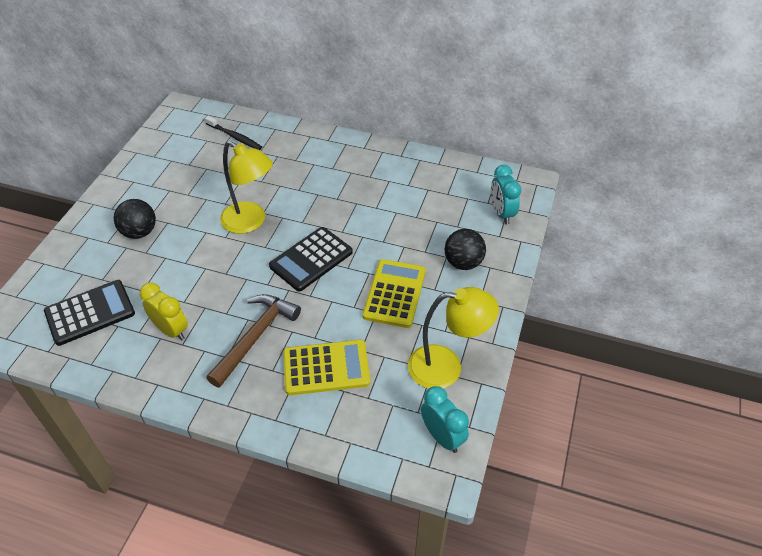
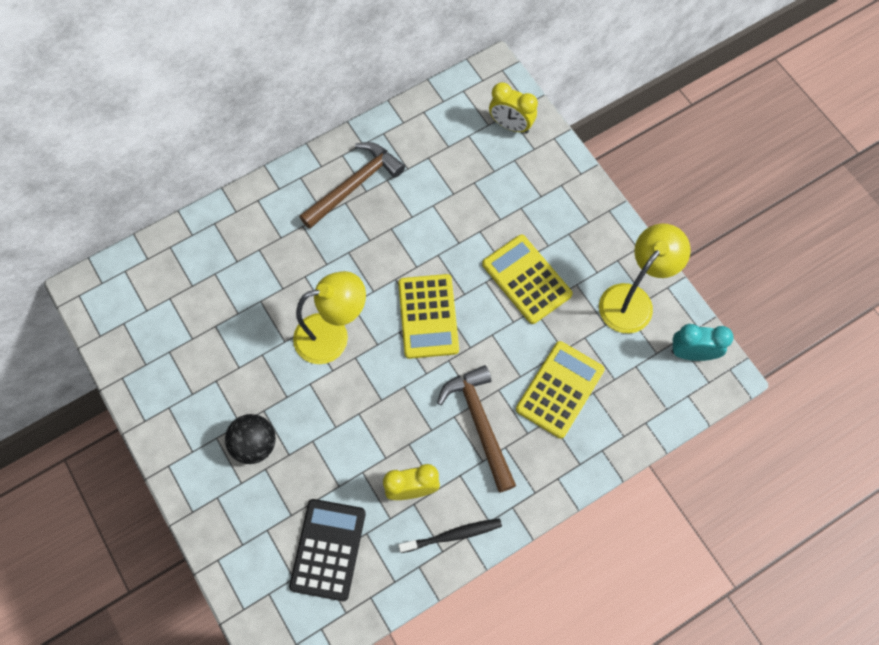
camera: 50 degrees left, 20 degrees up
(234, 137) = (190, 268): black toothbrush -> black toothbrush (452, 535)
(311, 259) = (428, 316): black calculator -> yellow calculator
(367, 169) = (354, 185): none -> brown hammer
(463, 263) = (539, 200): black ball -> none
(501, 213) = (511, 125): turquoise clock -> yellow clock

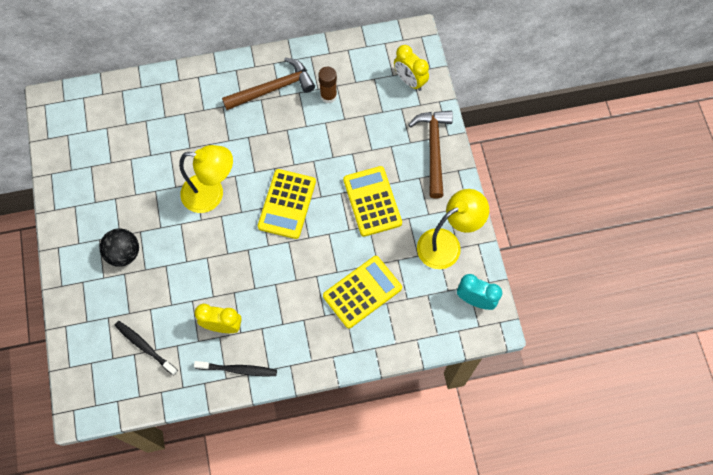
camera: 20 degrees right, 0 degrees up
(328, 549) = (145, 347): black calculator -> black toothbrush
(423, 172) = (328, 95): none -> brown glue stick
(480, 423) = (292, 296): brown hammer -> brown hammer (433, 149)

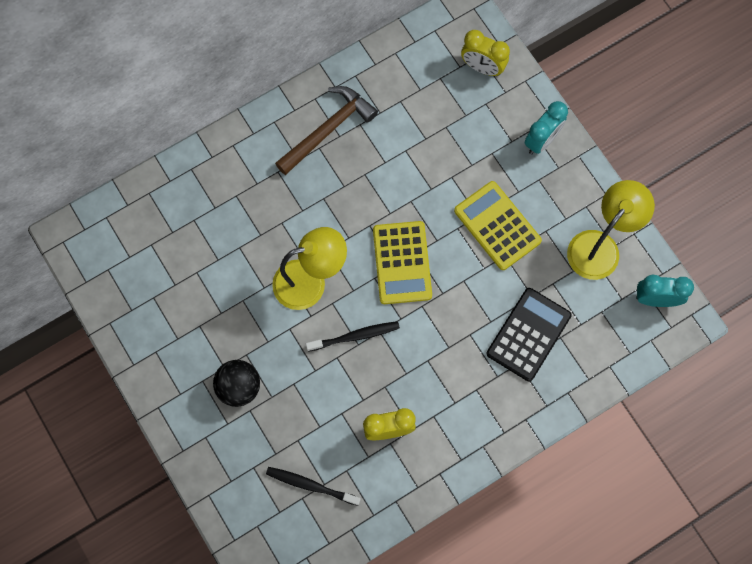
camera: 20 degrees left, 5 degrees up
(238, 369) = (427, 472): black toothbrush -> black toothbrush (355, 336)
(328, 95) = (396, 117): brown glue stick -> none
(362, 292) = (528, 334): yellow calculator -> black calculator
(433, 149) = (541, 140): brown hammer -> turquoise clock

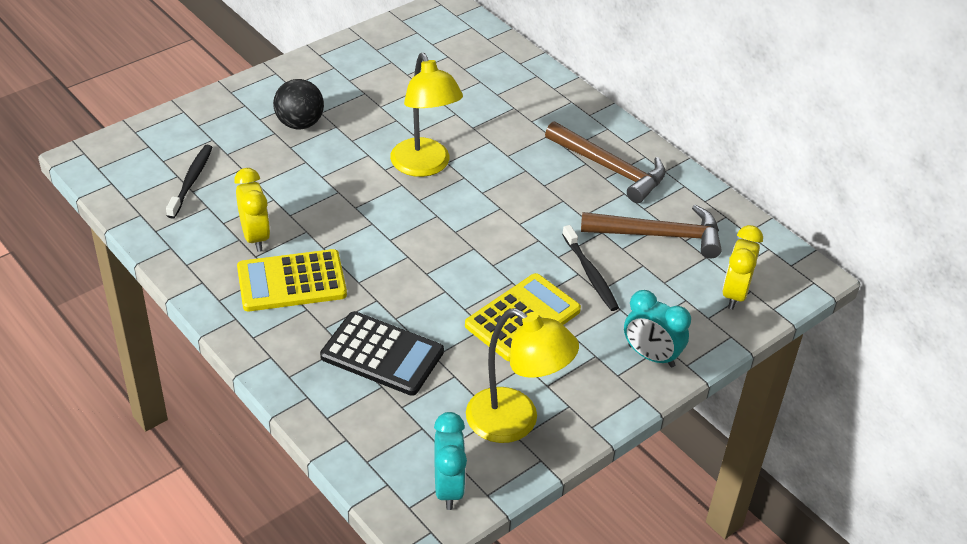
camera: 80 degrees right, 30 degrees down
(355, 336) = (364, 204): black toothbrush -> black toothbrush (590, 273)
(402, 263) = (459, 236): yellow calculator -> yellow calculator (291, 281)
(413, 107) = (659, 235): none -> brown hammer

